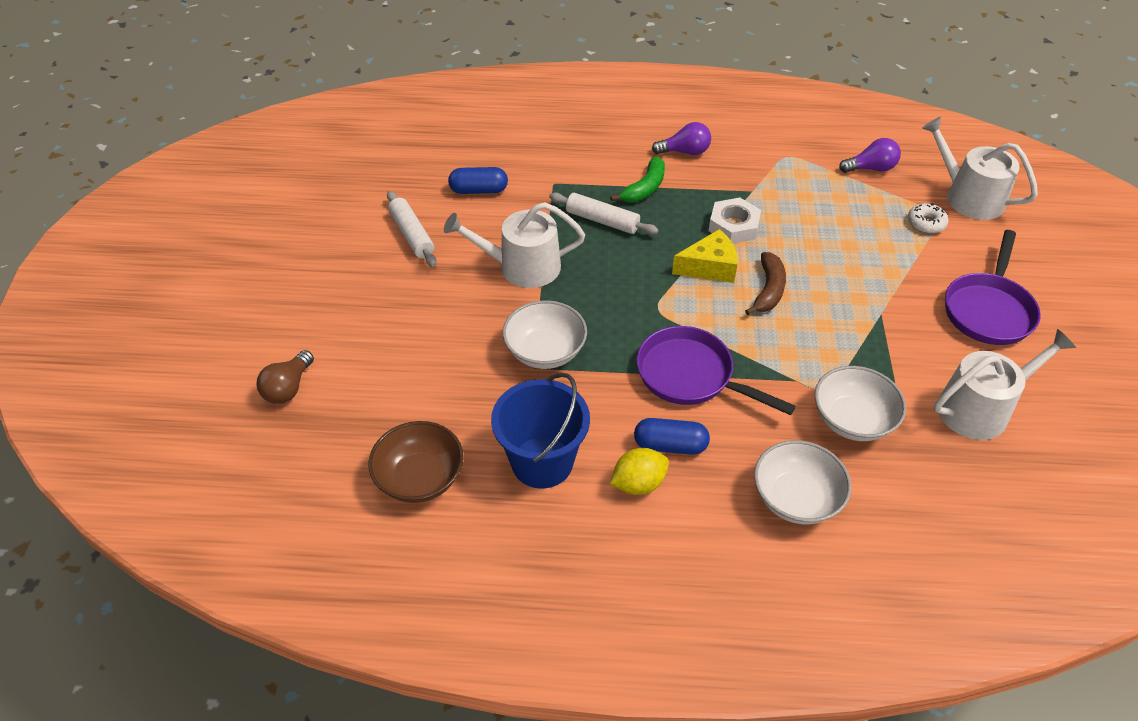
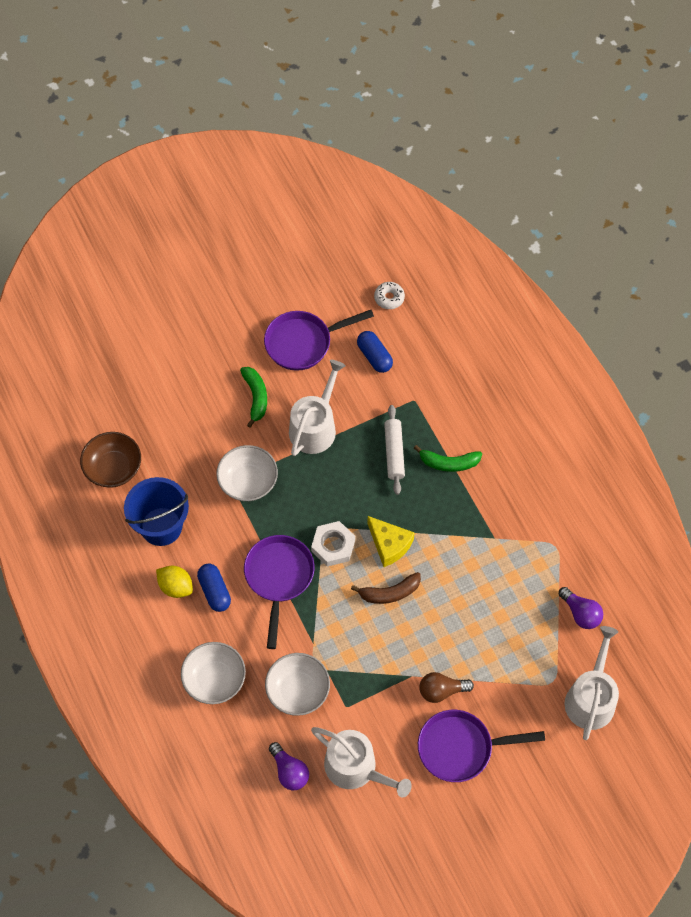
camera: 60 degrees right, 15 degrees up
(288, 388) = (135, 358): brown light bulb -> brown light bulb (441, 690)
(412, 235) = (303, 343): white rolling pin -> purple pan
(442, 300) = (256, 397): none -> green banana
(521, 267) = (315, 426): white watering can -> white watering can turned 60 degrees clockwise
(684, 152) = (511, 470): purple light bulb -> purple light bulb (289, 771)
(733, 226) = (444, 542): white nut -> white nut (333, 546)
(926, 223) = (535, 675): white donut -> white donut (389, 298)

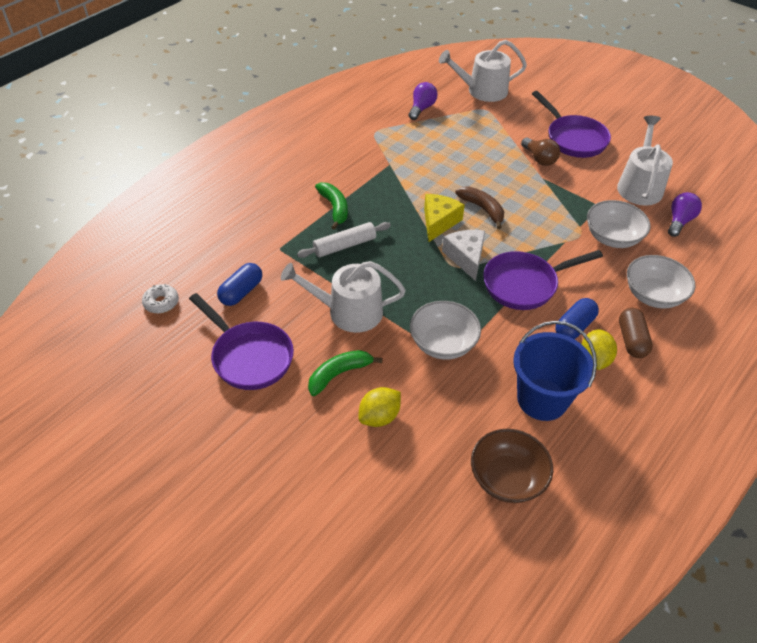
camera: 115 degrees left, 15 degrees down
(179, 628) = (631, 340): none -> brown capsule
(204, 409) = (379, 417): none -> yellow lemon
(333, 546) = (466, 257): white nut -> white cheese

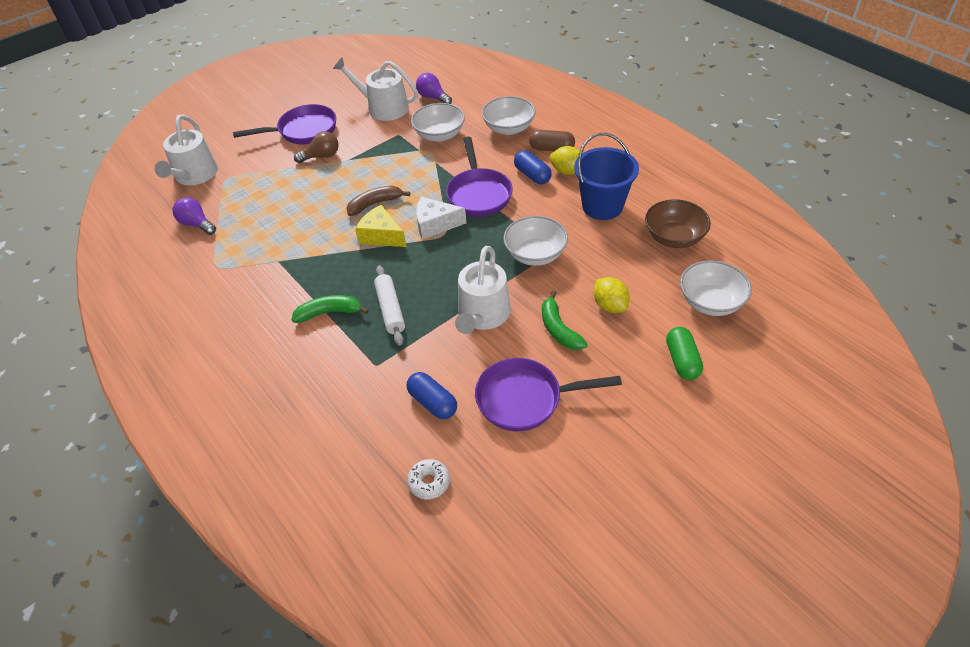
camera: 75 degrees left, 0 degrees up
(249, 356) = (525, 399): purple pan -> purple pan turned 150 degrees counterclockwise
(309, 489) = (682, 360): none -> green capsule
(403, 520) = (710, 302): none -> white bowl

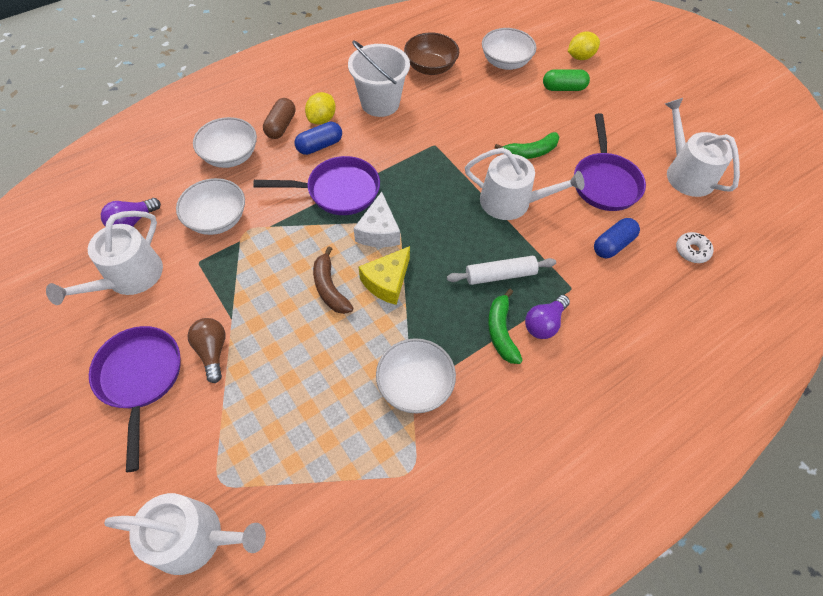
camera: 90 degrees left, 10 degrees up
(197, 224) = (318, 513): purple light bulb -> purple light bulb (544, 323)
(535, 254) = (437, 157): white bowl -> white bowl (415, 385)
(557, 491) = (686, 173): none -> white watering can
(602, 206) = (380, 103): blue bucket -> white bucket
(610, 305) = (505, 117): yellow lemon -> yellow lemon (580, 57)

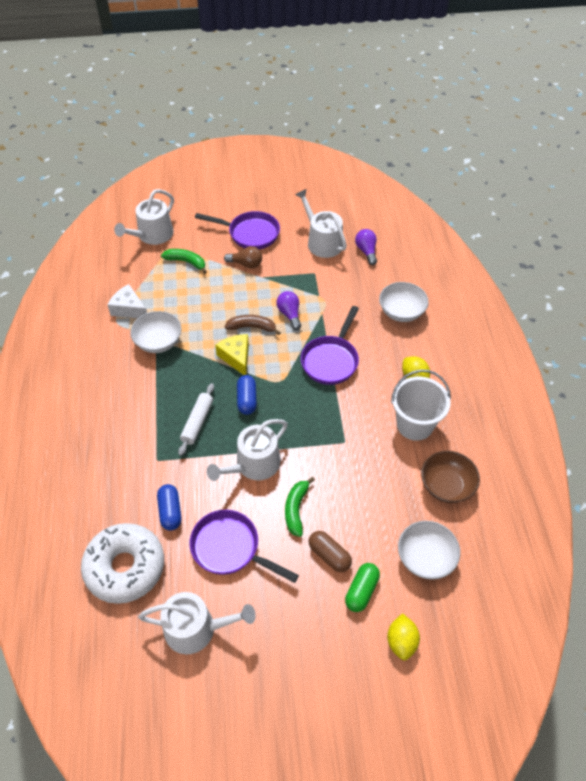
camera: 120 degrees right, 5 degrees down
(217, 219) = (344, 290): white bowl -> none
(281, 126) = (419, 349): brown capsule -> brown capsule (329, 555)
(319, 146) = (384, 366): blue capsule -> blue capsule (247, 400)
(378, 231) = (280, 369): white cheese -> white cheese (129, 309)
(501, 331) = (158, 400): green banana -> green banana (186, 262)
(544, 323) = (145, 427): purple light bulb -> purple light bulb (289, 314)
(692, 251) = (125, 567): white donut -> white donut, size x2.49

